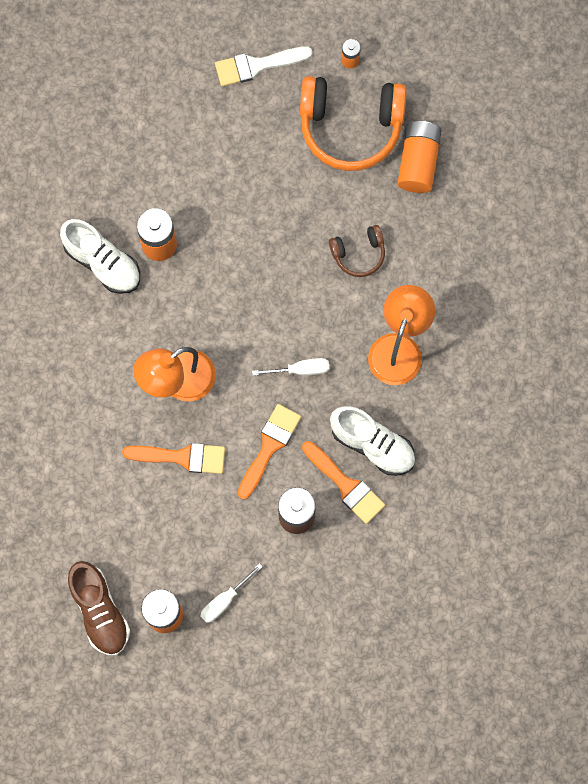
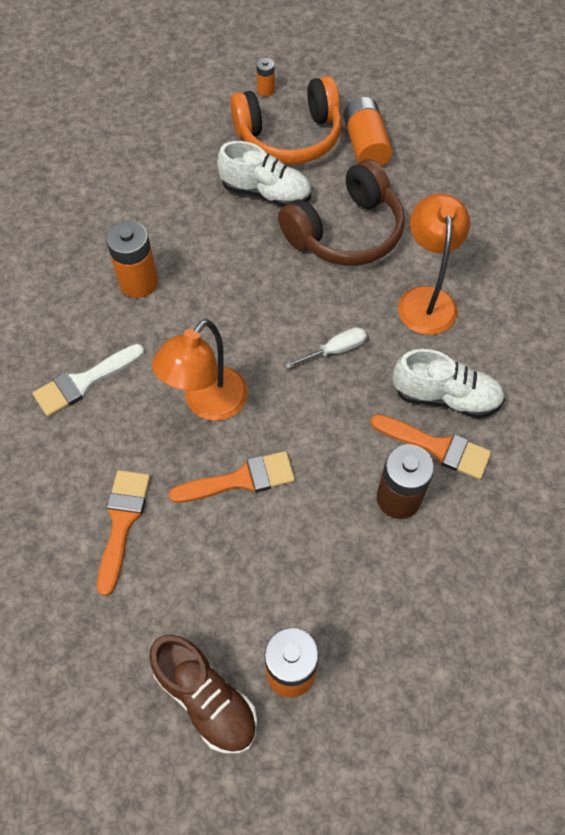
camera: 20 degrees left, 15 degrees down
(103, 263) = (83, 316): white shoe -> white shoe (266, 193)
(224, 600) = (357, 626): white screwdriver -> none
(257, 65) = (181, 116): white brush -> white brush (84, 382)
(269, 447) = (335, 436): orange brush -> orange brush (122, 522)
(358, 254) = (345, 232): brown headphones -> brown headphones, size x2.00

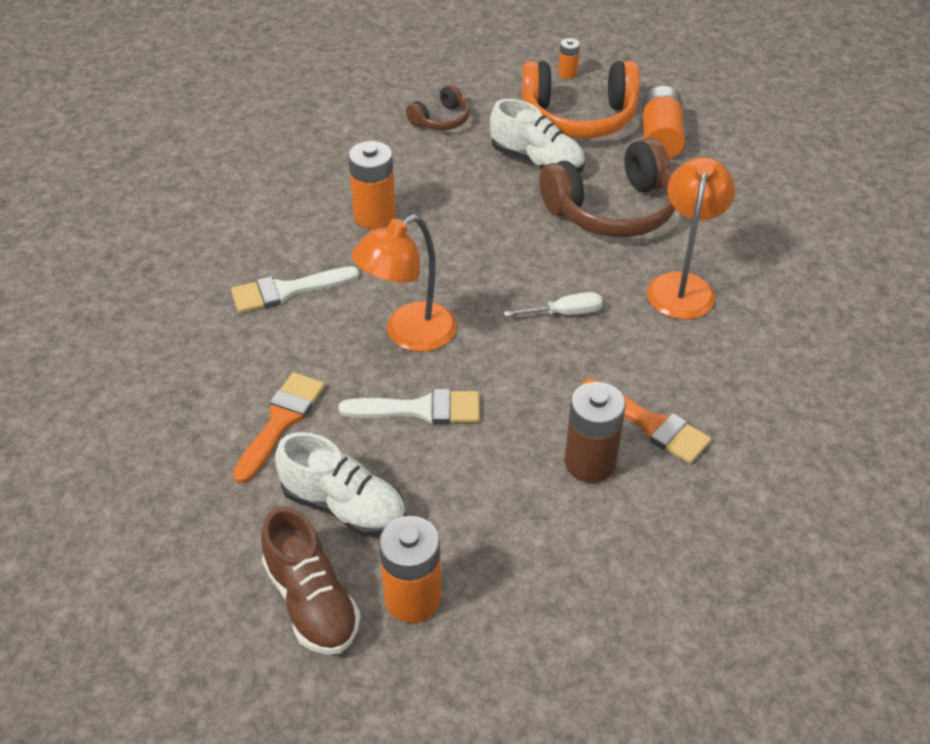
camera: 15 degrees right, 15 degrees down
(167, 164) = (441, 120): none -> brown headphones
(240, 479) = (420, 409): orange brush -> white brush
(445, 397) = (675, 379): white shoe -> white shoe (344, 506)

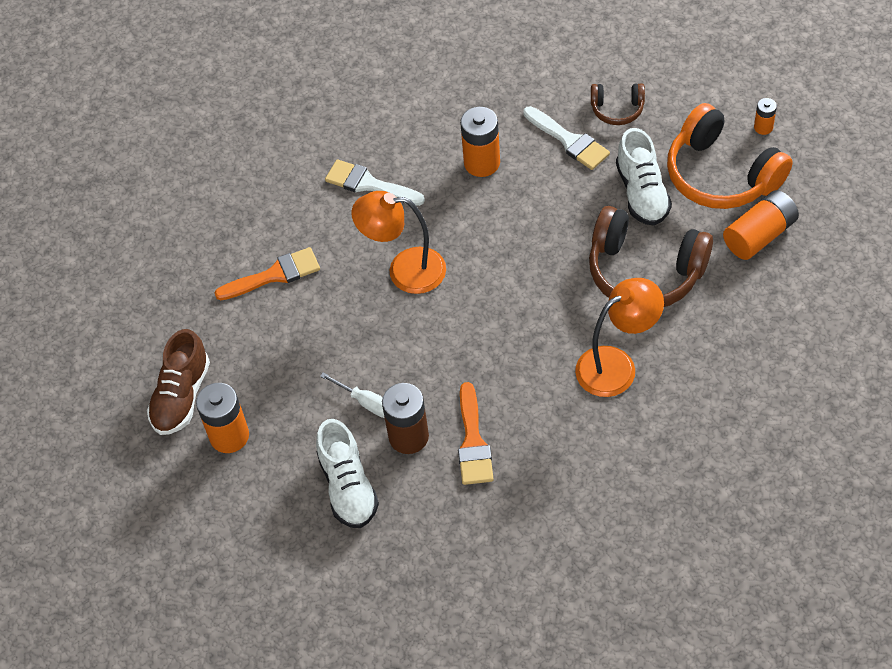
camera: 50 degrees right, 10 degrees up
(344, 506) = (252, 355): white shoe -> white shoe (348, 487)
(420, 409) = (355, 326): white brush -> white brush (569, 140)
(565, 313) = (515, 327): white screwdriver -> white screwdriver (366, 403)

